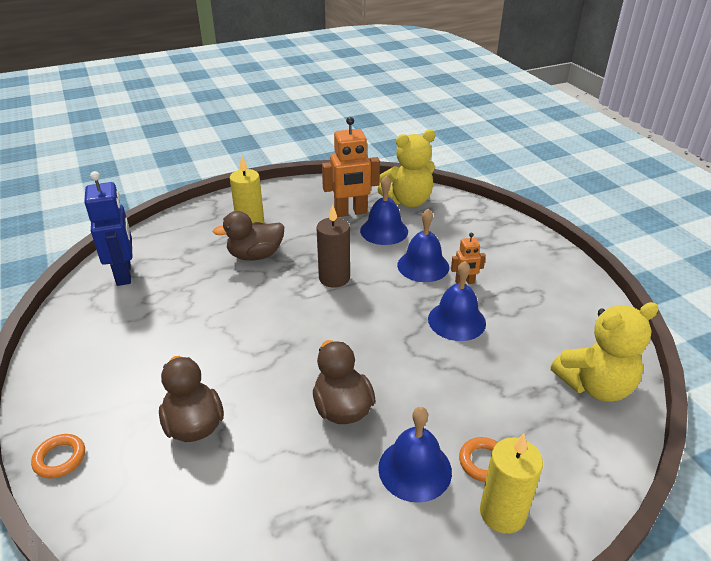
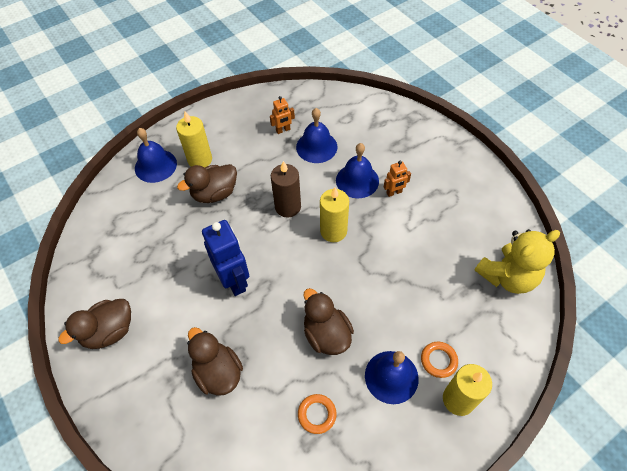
camera: 10 degrees left, 20 degrees up
(60, 458) = (125, 423): orange ring -> orange ring (317, 414)
(84, 362) = (109, 331): none -> brown duck
(124, 274) = (108, 234): blue robot -> blue robot (234, 280)
(350, 212) = (283, 130): orange robot -> orange robot, size x0.51
(381, 308) = (333, 231): none -> yellow candle
(408, 201) = (329, 108): yellow teddy bear -> none
(456, 321) = (395, 233): blue bell -> blue bell (155, 165)

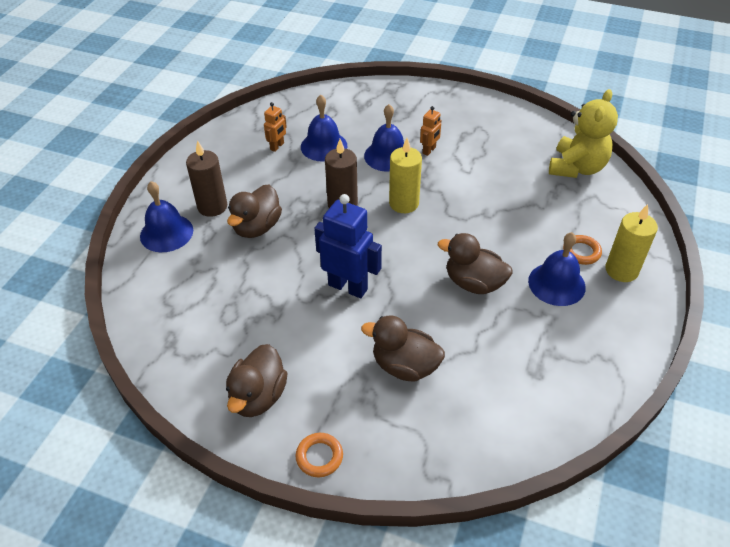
camera: 35 degrees left, 10 degrees down
(200, 160) = (212, 206): yellow candle -> brown candle
(317, 414) = (523, 346): orange ring -> orange ring (319, 457)

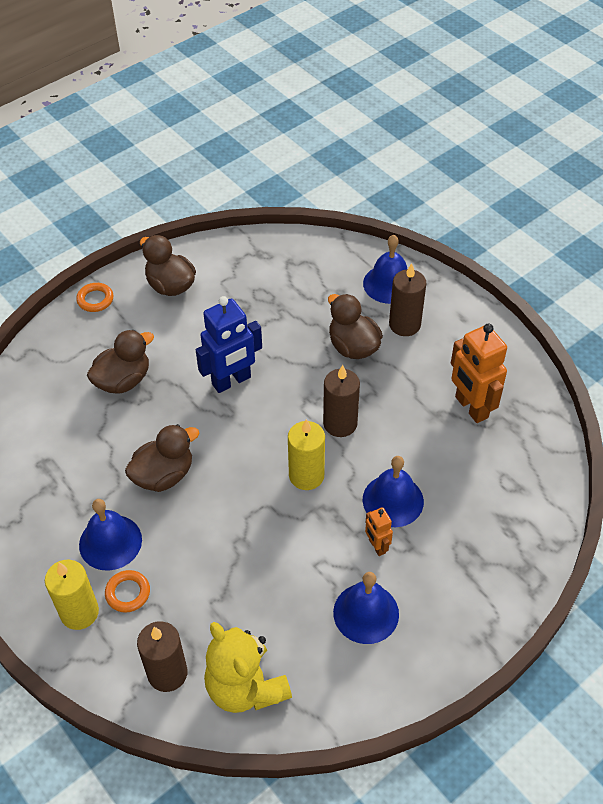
camera: 120 degrees right, 5 degrees up
(277, 146) = (471, 407): orange robot -> orange robot, size x1.96
(324, 146) = (447, 449): blue bell -> blue bell (366, 613)
(607, 205) = (167, 673): none -> brown candle

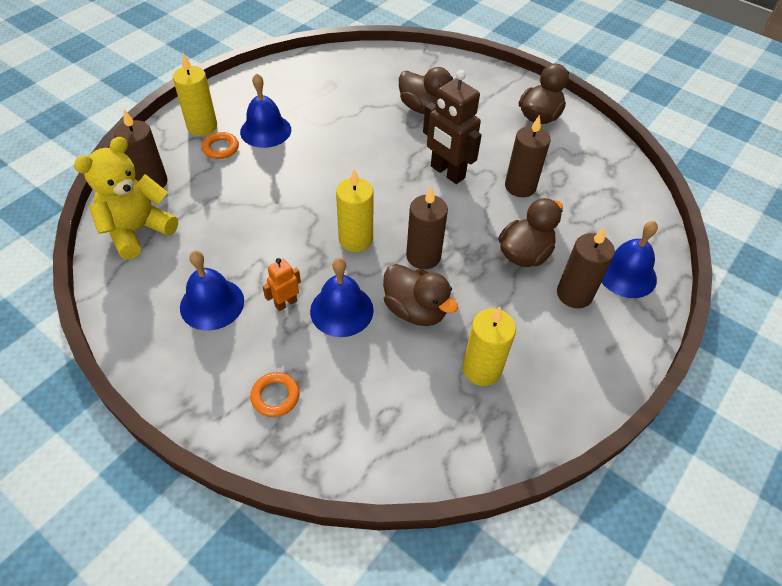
camera: 75 degrees right, 0 degrees up
(95, 299) = (502, 78): orange ring -> orange ring (275, 396)
(164, 475) = (335, 148): brown duck -> brown duck (415, 310)
(231, 381) = (447, 172): blue robot -> brown robot
(267, 327) = (520, 186): none -> brown candle
(471, 407) = (481, 369): orange robot -> yellow candle

